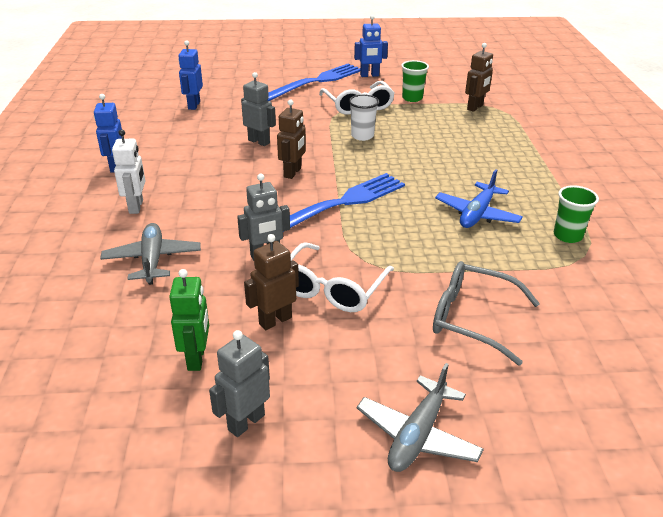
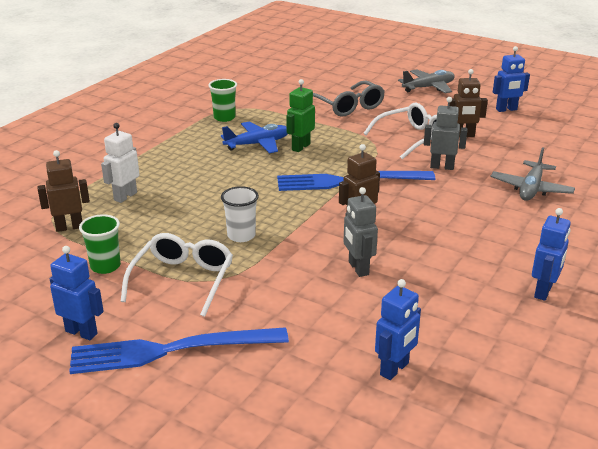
camera: 145 degrees left, 5 degrees down
(136, 206) = (532, 236): white robot -> white robot (125, 196)
(197, 358) = (521, 134): green robot -> green robot (300, 147)
(246, 422) = (506, 109): grey robot -> blue robot

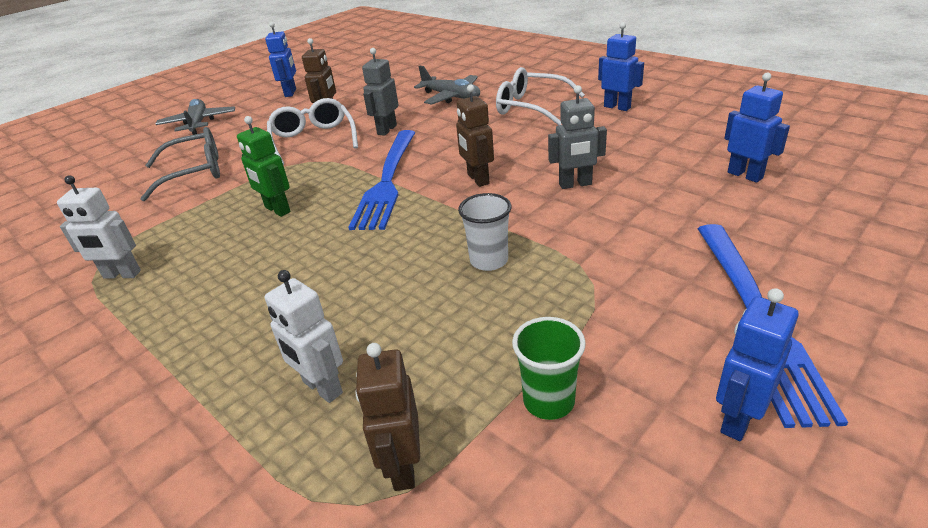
camera: 75 degrees left, 5 degrees up
(182, 280) = (593, 312): white glasses -> white glasses (531, 107)
(224, 117) = (122, 275): green cup -> white robot
(257, 144) = (240, 244): blue plane -> none

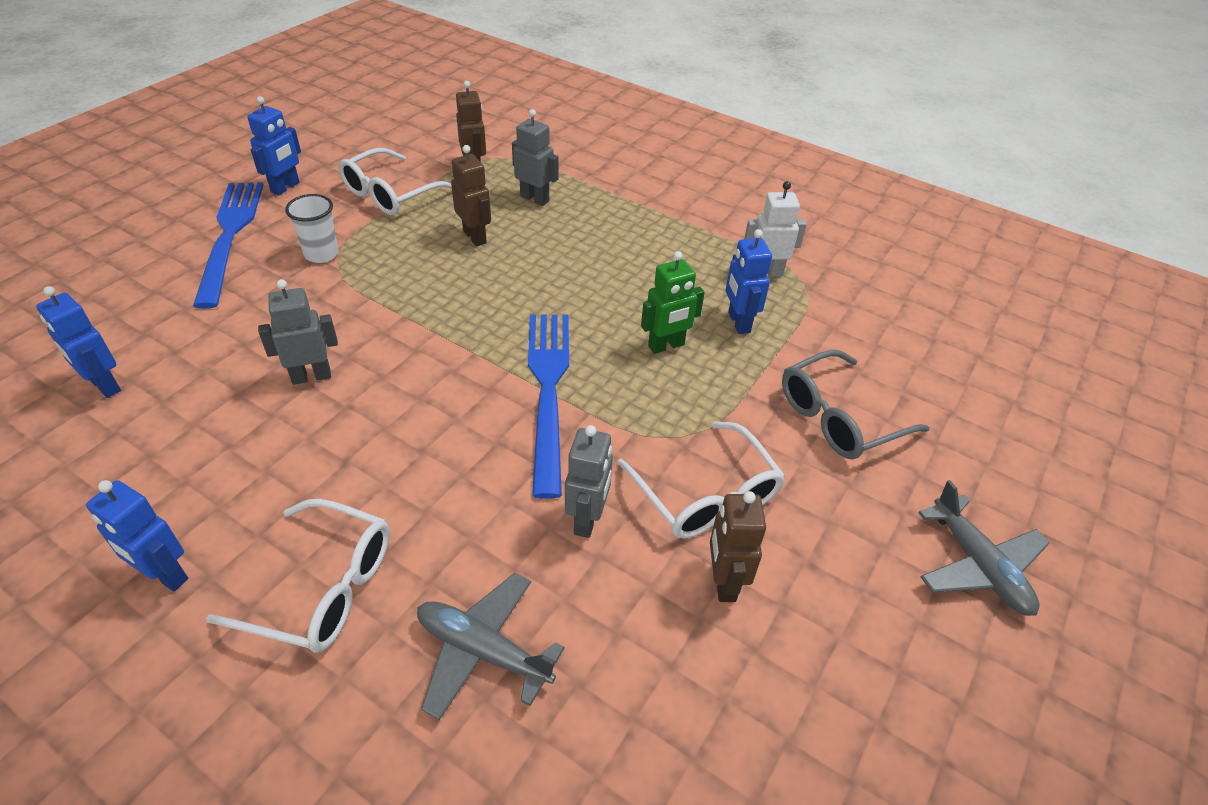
camera: 165 degrees right, 10 degrees up
(277, 210) = (666, 346): green robot -> green robot turned 120 degrees clockwise
(291, 93) = (882, 709): blue robot -> blue robot (738, 322)
(322, 388) = (535, 198): white robot -> grey robot
(477, 179) = (430, 389): brown robot -> brown robot (475, 237)
(489, 261) = (422, 282): white cup -> white cup (321, 254)
(548, 401) = (391, 194): green cup -> white glasses

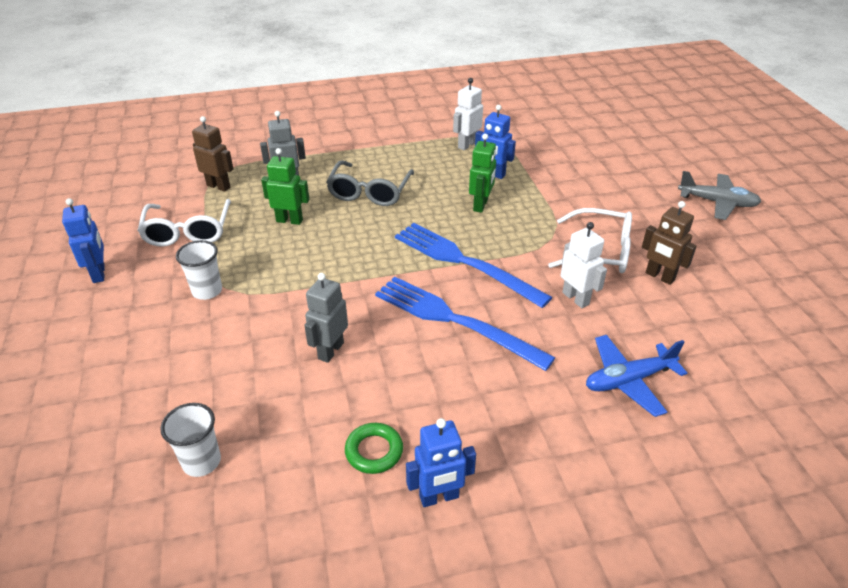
camera: 45 degrees left, 5 degrees down
(104, 385) = (201, 462): blue robot -> white cup
(195, 489) = (374, 451): none -> green ring
(230, 236) = (115, 325): blue fork -> blue fork (455, 320)
(322, 588) = (523, 425): white glasses -> none
(475, 237) = (289, 220): brown robot -> green robot
(483, 651) = (628, 380): grey plane -> blue plane
(587, 519) = (576, 298): grey robot -> white robot
(839, 418) = (594, 185): grey glasses -> grey glasses (369, 192)

